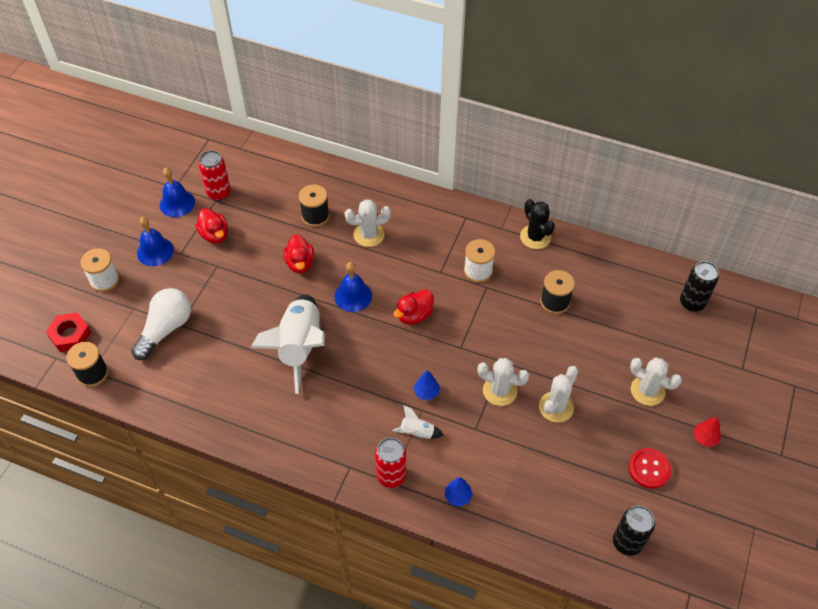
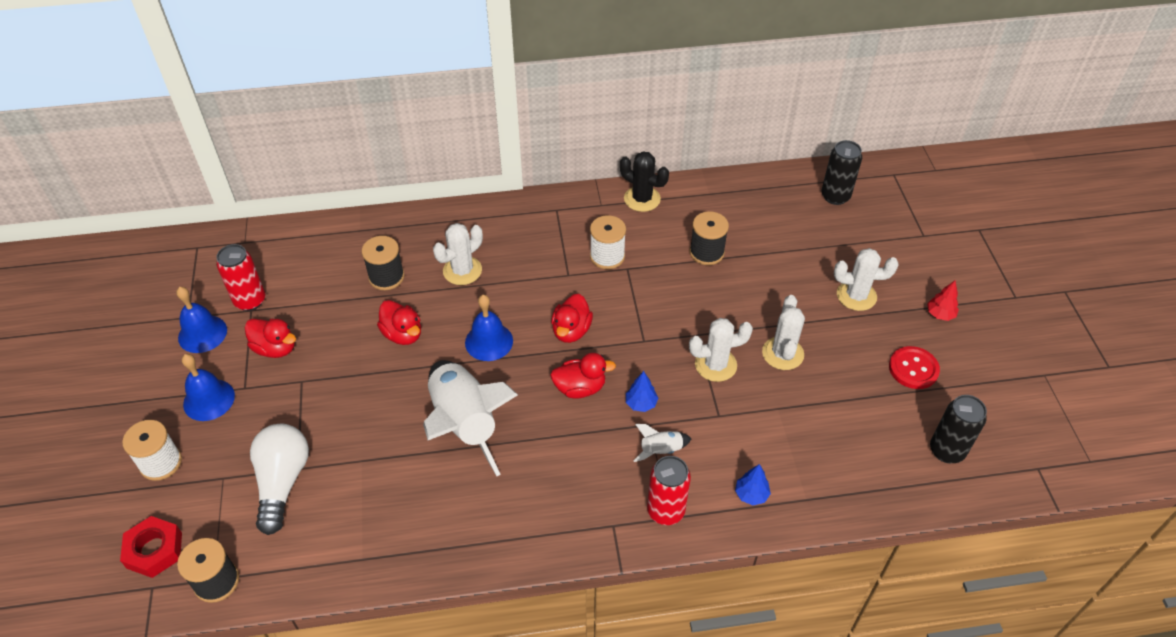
camera: 30 degrees left, 5 degrees down
(392, 360) = (580, 388): none -> red duck

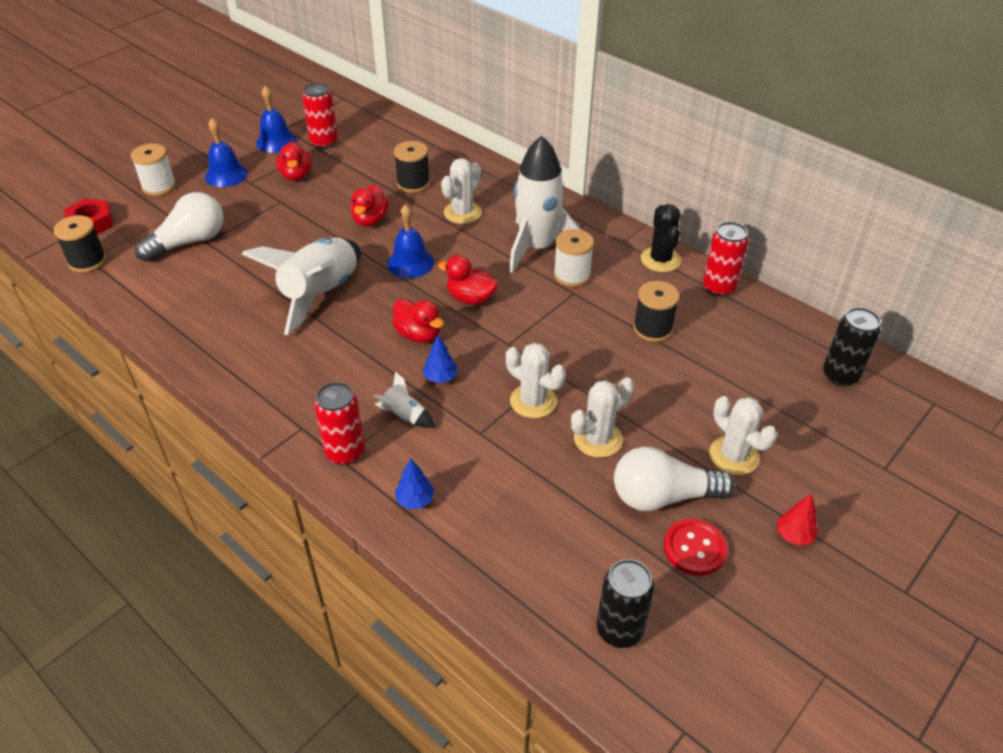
camera: 50 degrees right, 5 degrees down
(462, 271) = (462, 213): white cactus -> white cactus turned 60 degrees counterclockwise
(555, 255) = (537, 248): none -> white rocket
(571, 331) = (470, 298): red duck -> red duck turned 45 degrees clockwise
(701, 191) = (719, 287): none -> red can
(860, 355) = (662, 496): none -> white light bulb

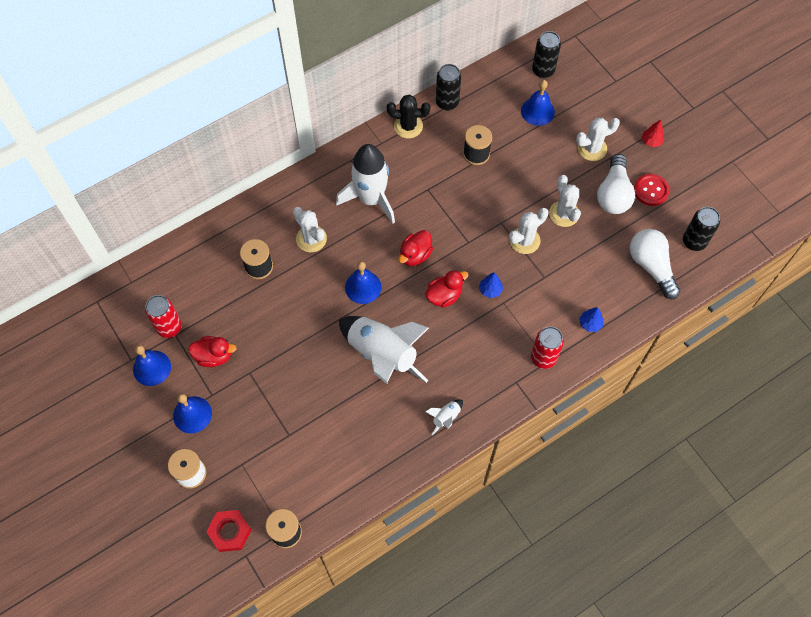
camera: 75 degrees left, 20 degrees up
(189, 242) = (285, 449): white light bulb -> white light bulb (651, 266)
(370, 220) = (299, 307): red duck -> none
(404, 416) = (520, 318): white rocket -> white rocket (446, 417)
(572, 275) = (408, 185): white spool -> none
(719, 287) = (447, 103): red can -> black can
(763, 381) = (537, 111): none -> blue bell

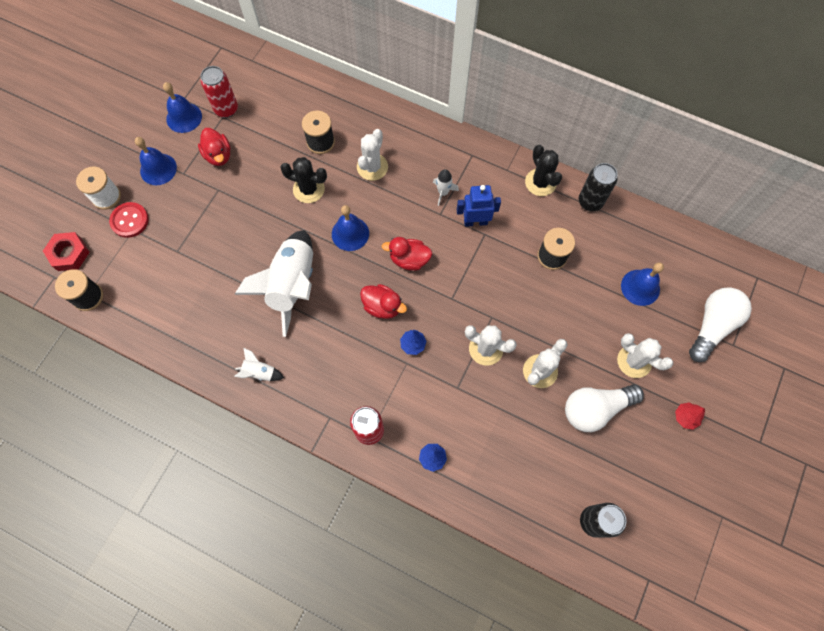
camera: 60 degrees right, 5 degrees up
(299, 298) = (308, 189): none -> black cactus
(371, 199) = (443, 192): white rocket -> white rocket, size x0.42
(412, 190) = (475, 222): none -> blue robot
(543, 70) = (691, 268): black can -> none
(651, 190) = (625, 445): red button -> red button (129, 220)
(651, 266) = (535, 489): white light bulb -> white light bulb (712, 326)

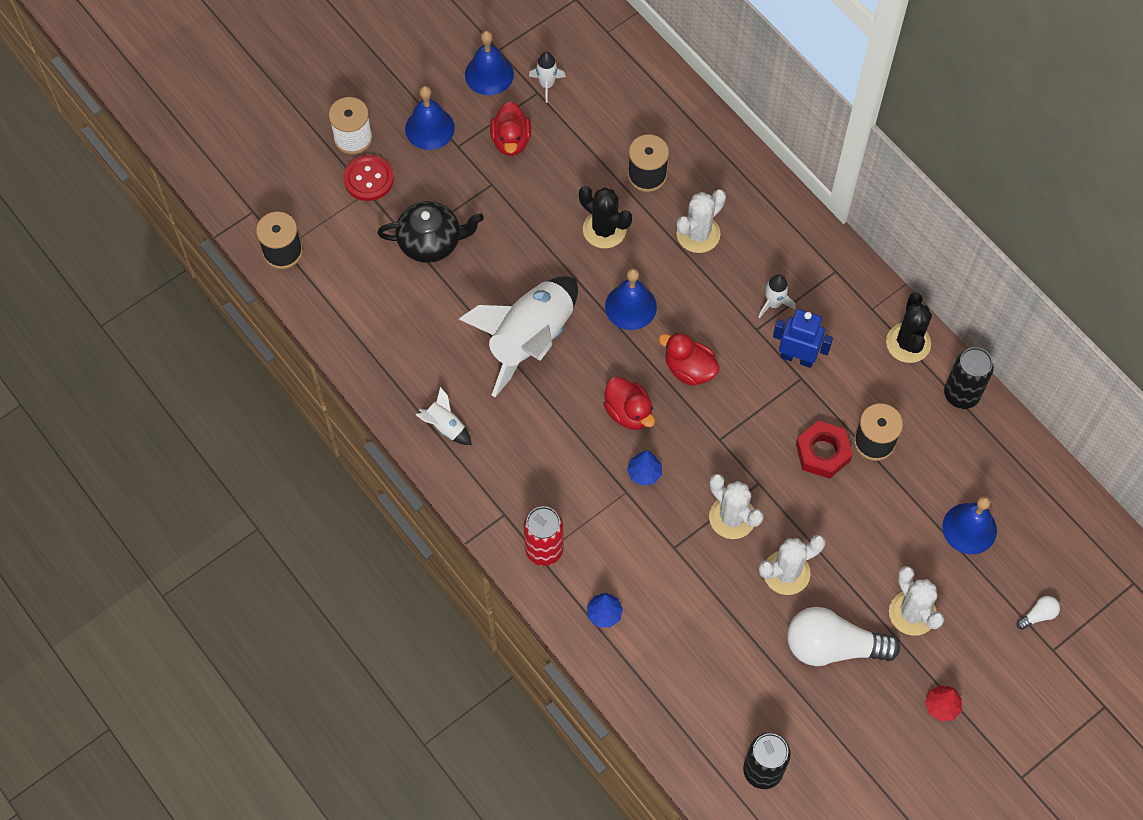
camera: 25 degrees right, 5 degrees down
(69, 254) = (281, 190): red nut -> red nut (823, 452)
(193, 246) = (431, 242): none -> black teapot
(226, 109) = (547, 84): red can -> white rocket
(712, 326) = (1038, 615): white light bulb -> white light bulb, size x0.42

